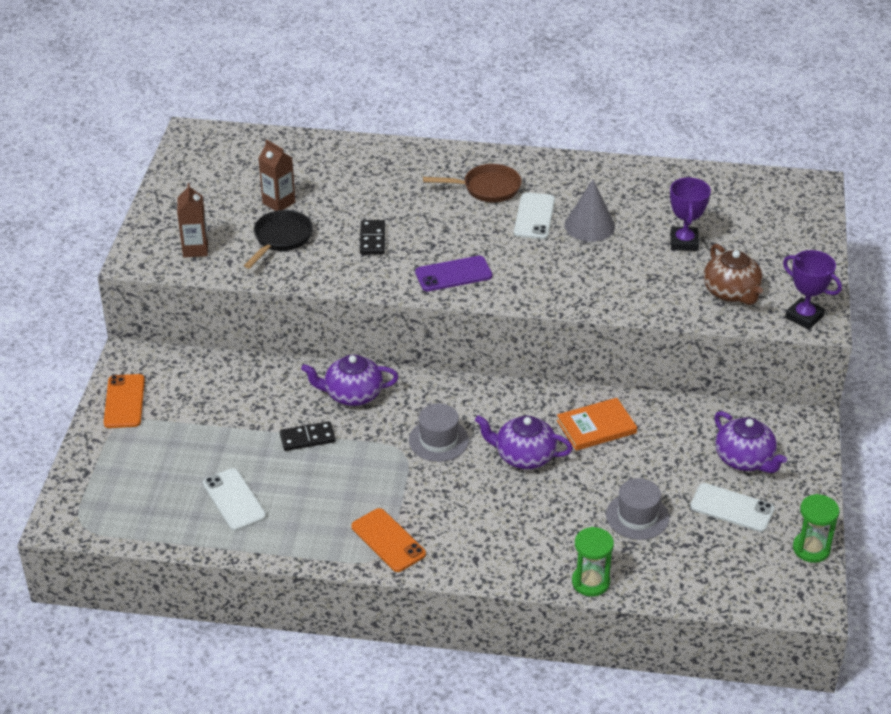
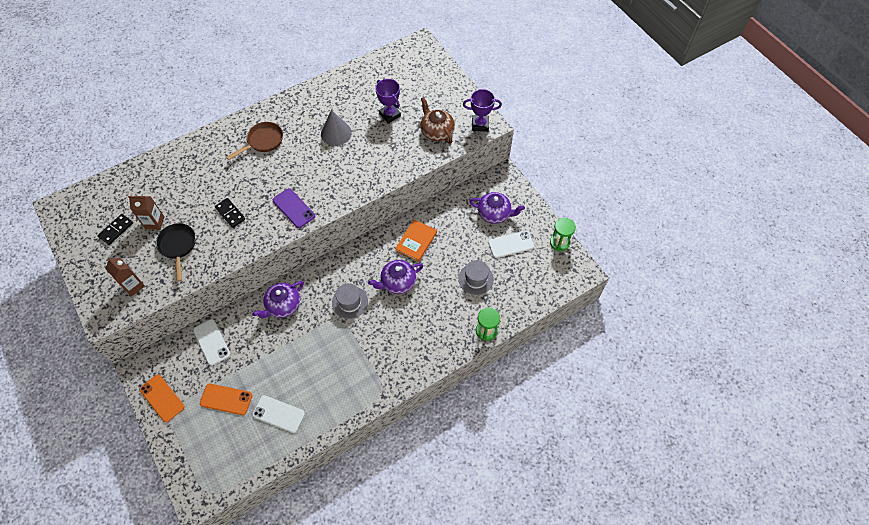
camera: 40 degrees left, 20 degrees up
(307, 438) = (283, 348): black domino -> black domino (116, 230)
(388, 540) = (376, 379): orange phone -> orange phone (226, 399)
(453, 274) = (293, 208): purple phone -> purple phone turned 75 degrees counterclockwise
(534, 216) = (303, 144): white phone -> white phone (211, 342)
(731, 292) = (436, 131): brown teapot -> brown teapot turned 150 degrees counterclockwise

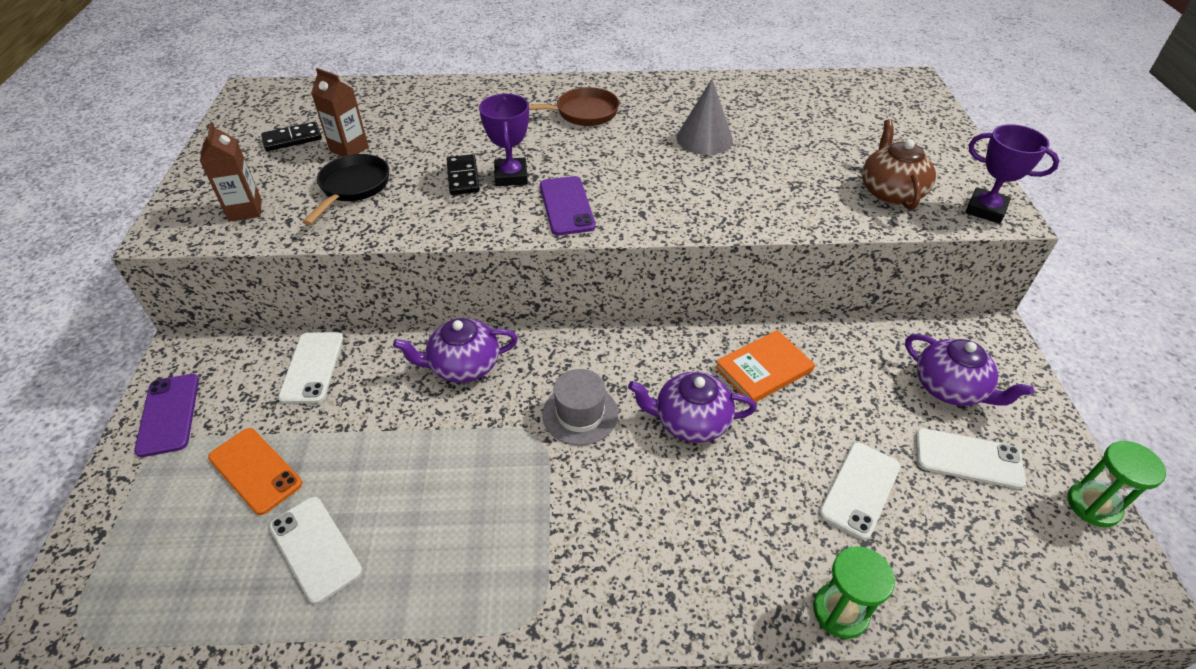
camera: 30 degrees right, 15 degrees down
(162, 398) = (169, 414): orange phone -> purple phone
(390, 115) = (812, 145): purple trophy -> purple trophy (511, 176)
(476, 279) = (859, 489): grey hat -> white phone

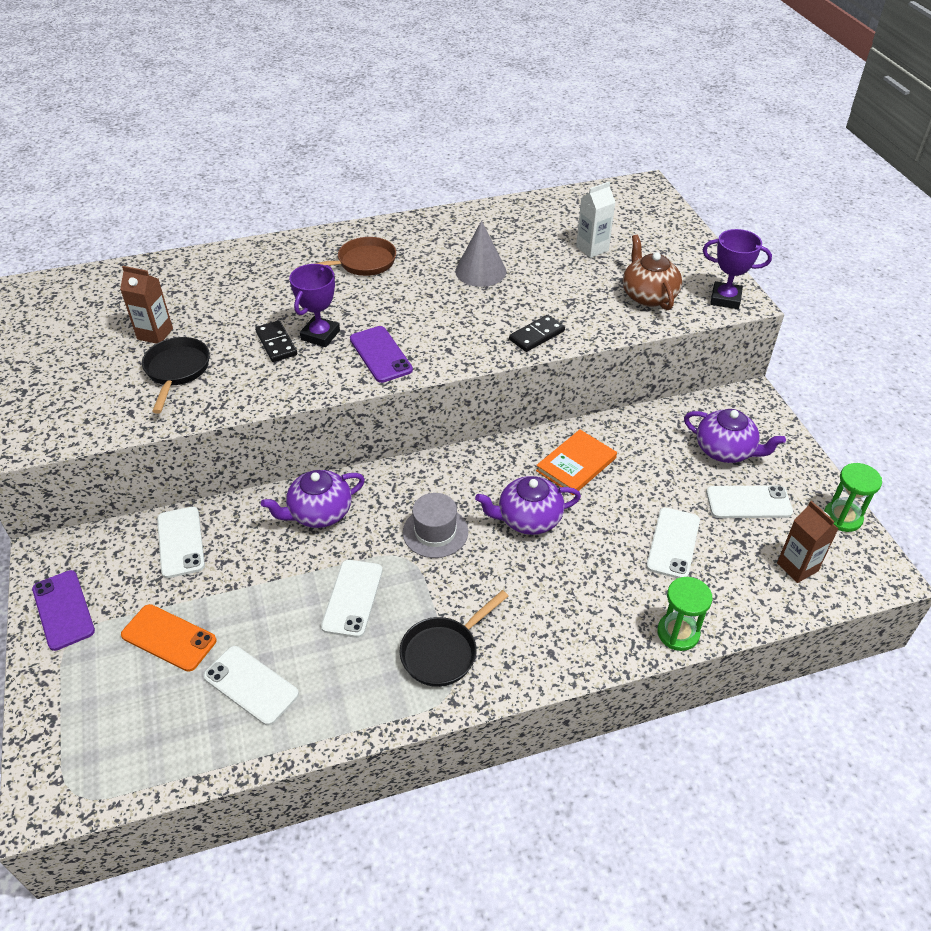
camera: 15 degrees left, 0 degrees up
(245, 210) = (83, 410): brown carton -> brown carton (797, 567)
(292, 139) = (93, 333): black domino -> black domino (537, 335)
(463, 471) = (352, 598): none -> white phone
(511, 176) = (320, 335): purple trophy -> purple trophy turned 45 degrees clockwise
(542, 563) = (444, 652): none -> black pan
(836, 134) = (592, 249): none -> white carton

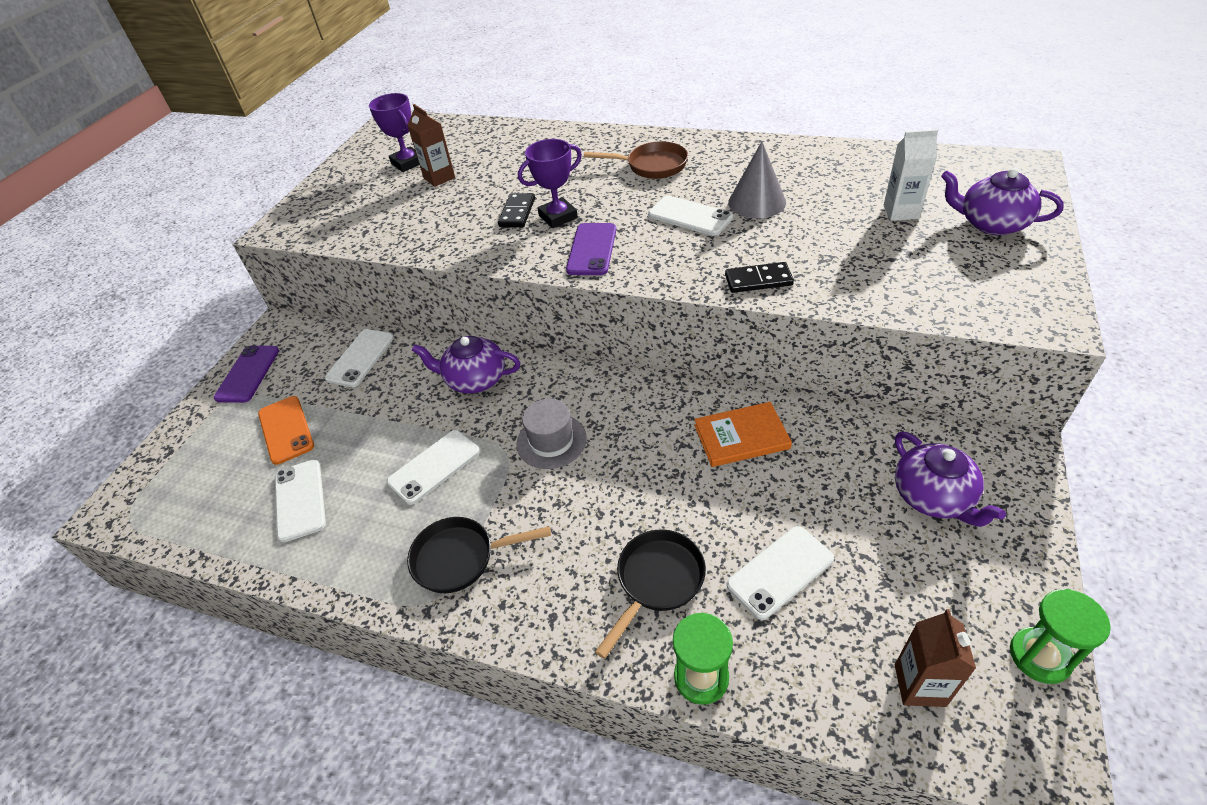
camera: 40 degrees right, 0 degrees up
(177, 371) = (425, 211): black pan -> black pan (657, 581)
(528, 519) = (646, 469): purple teapot -> purple teapot (991, 224)
(648, 295) = (927, 279): brown teapot -> none
(725, 299) = (1030, 312): purple trophy -> purple trophy (407, 163)
(748, 502) = (915, 572): white phone -> white phone (690, 216)

